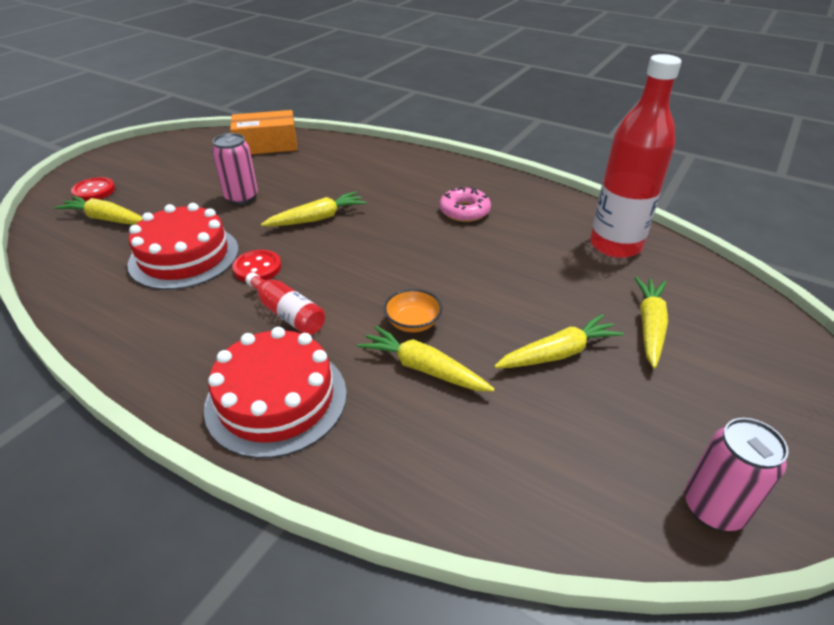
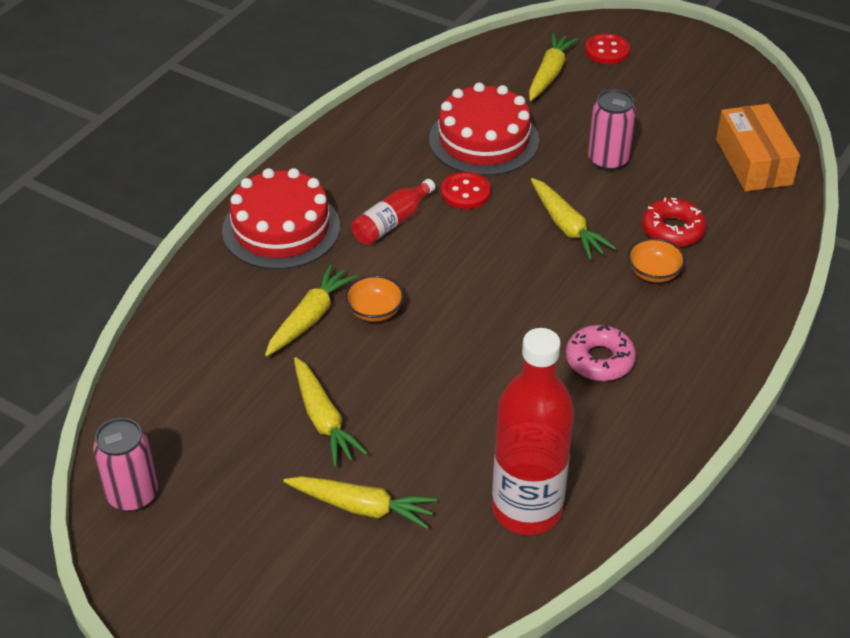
camera: 90 degrees right, 5 degrees up
(330, 177) = (672, 230): none -> red donut
(375, 186) = (654, 272): none -> orange bowl

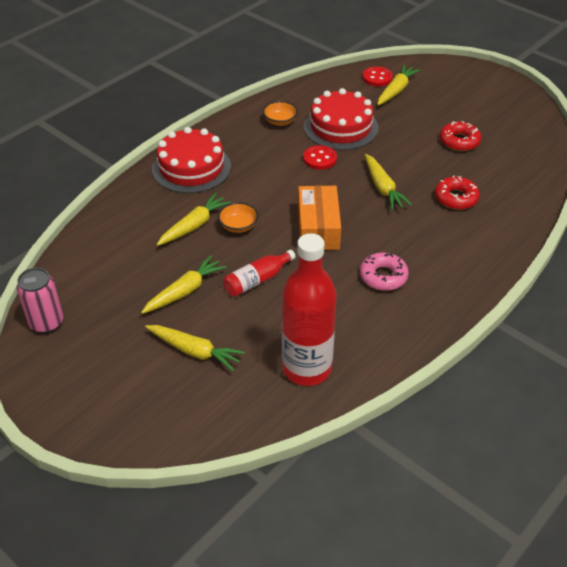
camera: 10 degrees right, 0 degrees up
(323, 419) = (185, 291): yellow carrot -> yellow carrot turned 120 degrees counterclockwise
(392, 222) = (265, 172): red bottle -> red bottle (257, 280)
(607, 51) = (439, 80): red button -> red button (377, 78)
(608, 160) = (422, 149): pink can -> none
(654, 272) = (436, 224): orange bowl -> orange bowl (280, 121)
(657, 142) = (459, 141): none -> red donut
(753, 162) = (524, 160): orange box -> orange box (318, 228)

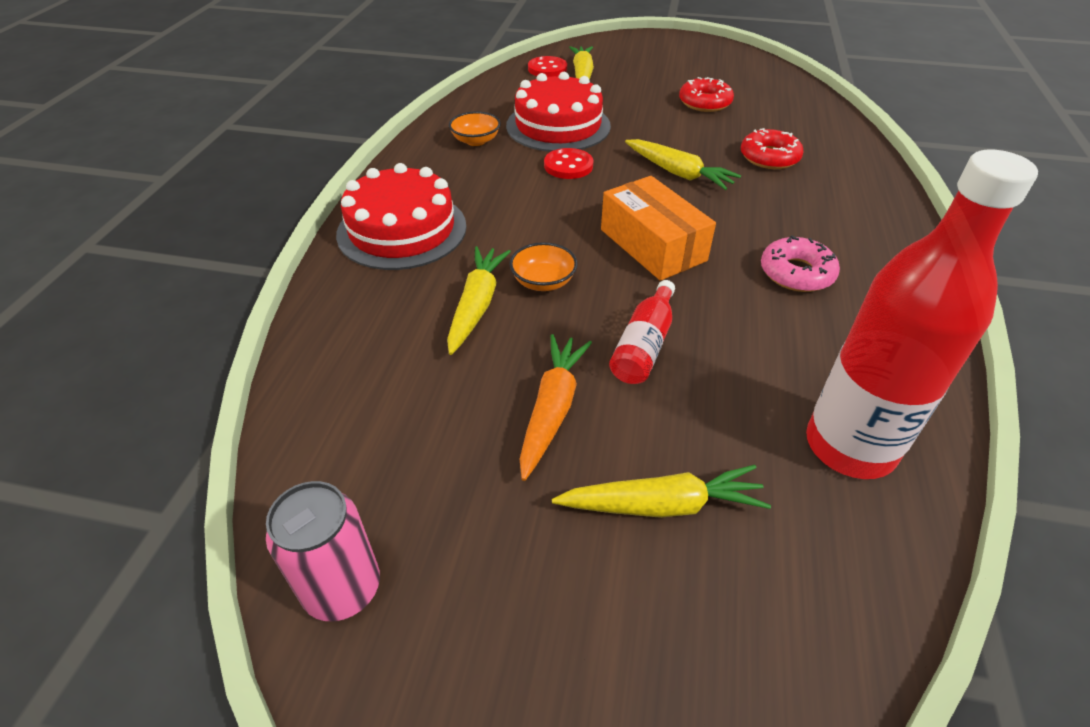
camera: 30 degrees left, 0 degrees up
(185, 291) = (552, 409): yellow carrot -> orange carrot

